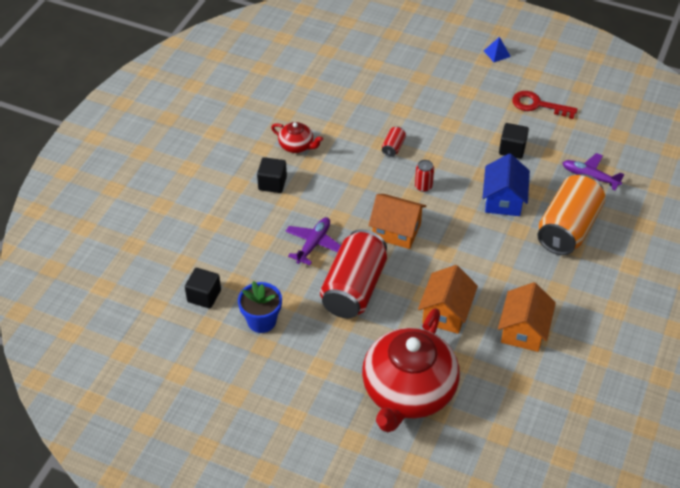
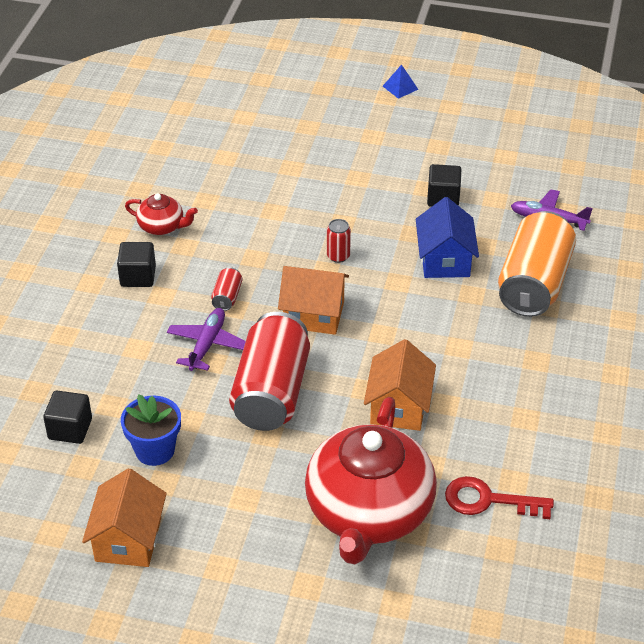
camera: 10 degrees left, 5 degrees down
(393, 147) = (289, 213): red can -> red can (227, 297)
(523, 330) = (504, 415): orange house -> orange house (128, 539)
(538, 105) = (464, 142): red key -> red key (488, 500)

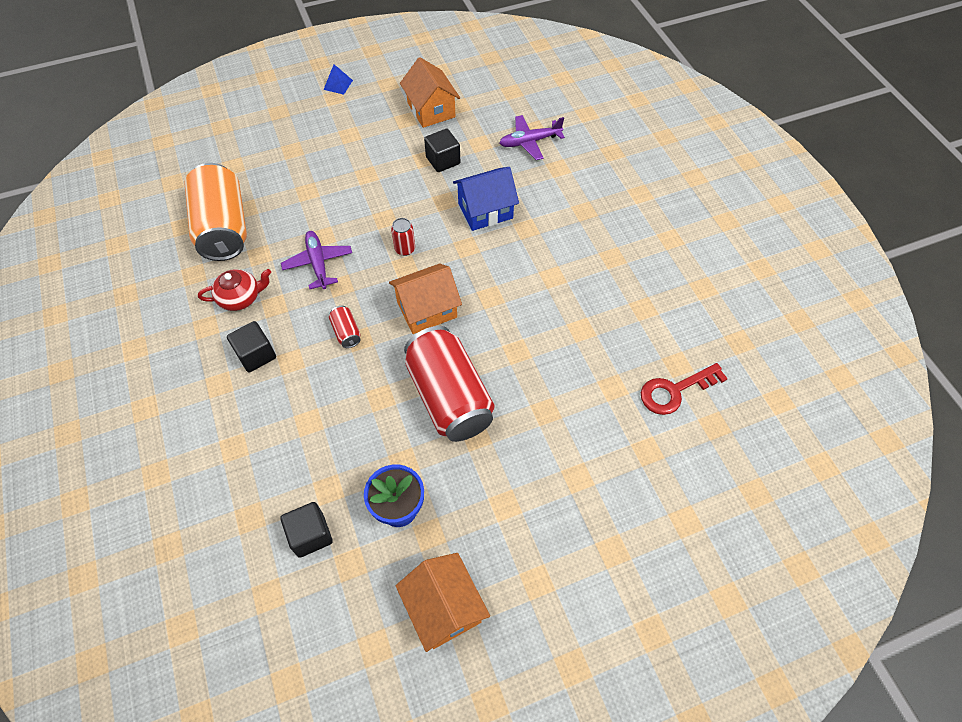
camera: 35 degrees left, 15 degrees up
(207, 344) = (364, 384): purple plane -> purple plane (318, 263)
(368, 512) = (604, 456): red teapot -> none
(399, 406) = (552, 351): orange house -> orange house (431, 110)
(445, 260) = (485, 210): blue house -> blue house turned 75 degrees counterclockwise
(533, 284) = (561, 197): orange can -> orange can (223, 228)

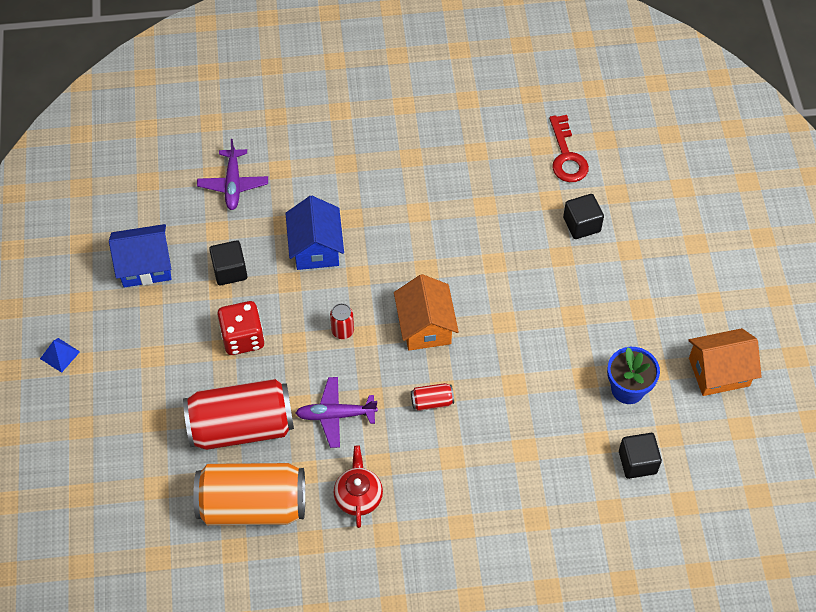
camera: 75 degrees left, 0 degrees up
(256, 355) = (436, 488): black cube -> black cube (581, 224)
(380, 184) = (243, 338): none -> red dice
(431, 110) = (145, 266): orange house -> blue house
(449, 397) = (528, 327): red can -> red can (241, 426)

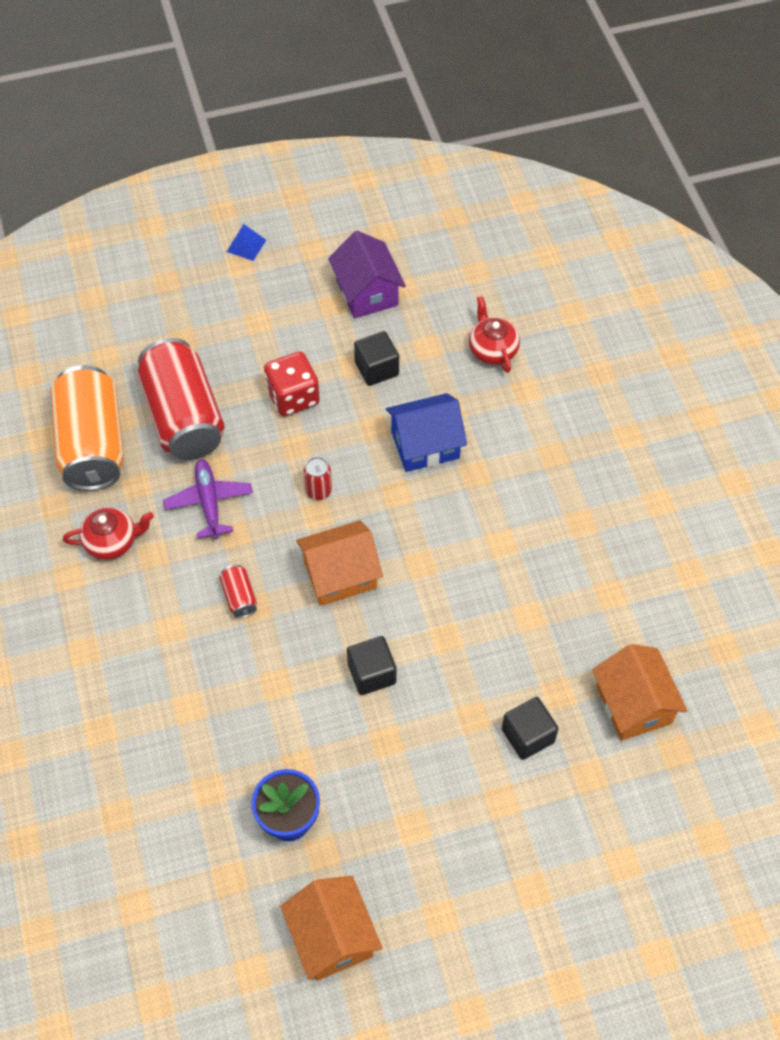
camera: 80 degrees right, 0 degrees up
(145, 266) = (367, 292): blue house -> purple house
(233, 184) = (492, 349): purple plane -> red teapot
(566, 156) = (633, 704): red key -> orange house
(637, 462) = (186, 841): black cube -> black cube (371, 673)

